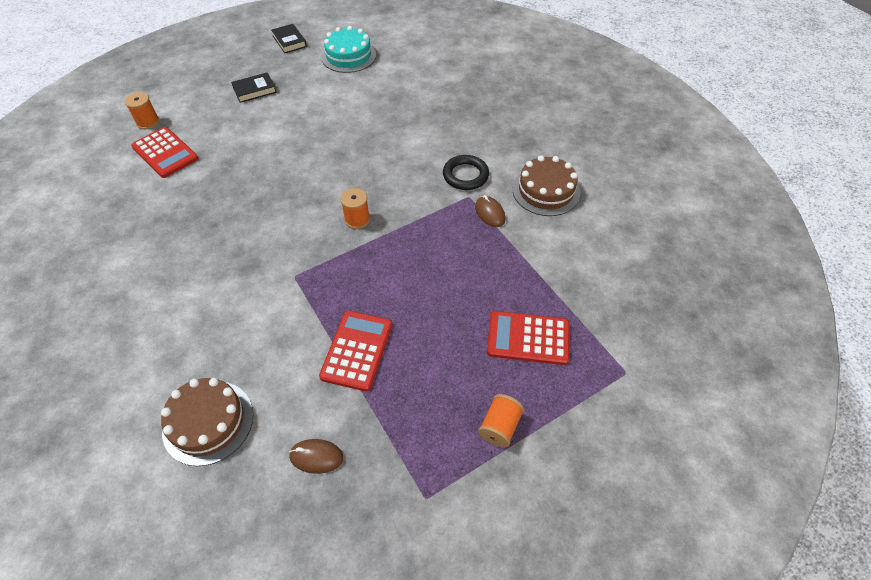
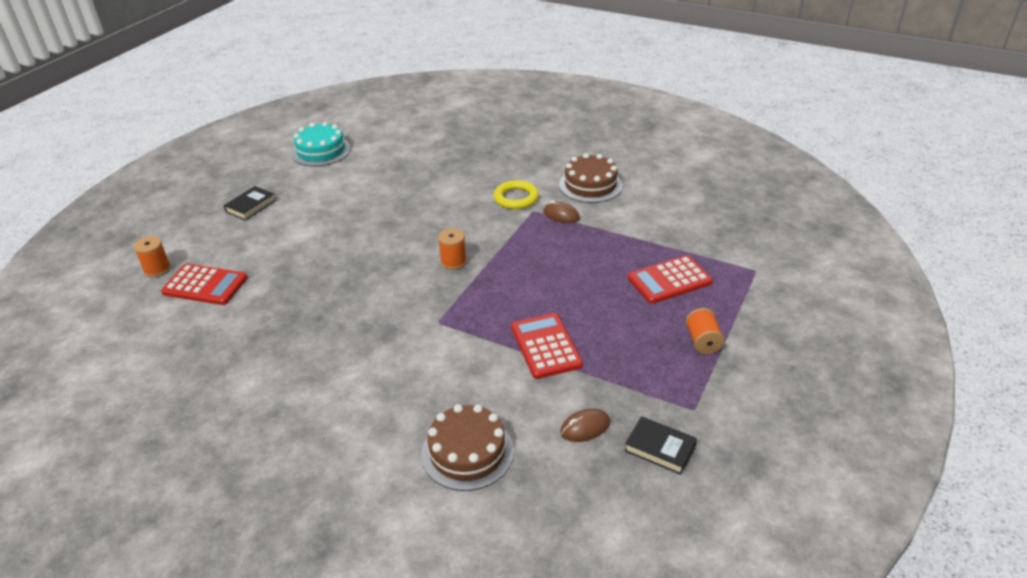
camera: 30 degrees left, 15 degrees down
(289, 41) = (247, 158): black book -> black book (660, 448)
(465, 175) = (516, 198): black ring -> yellow ring

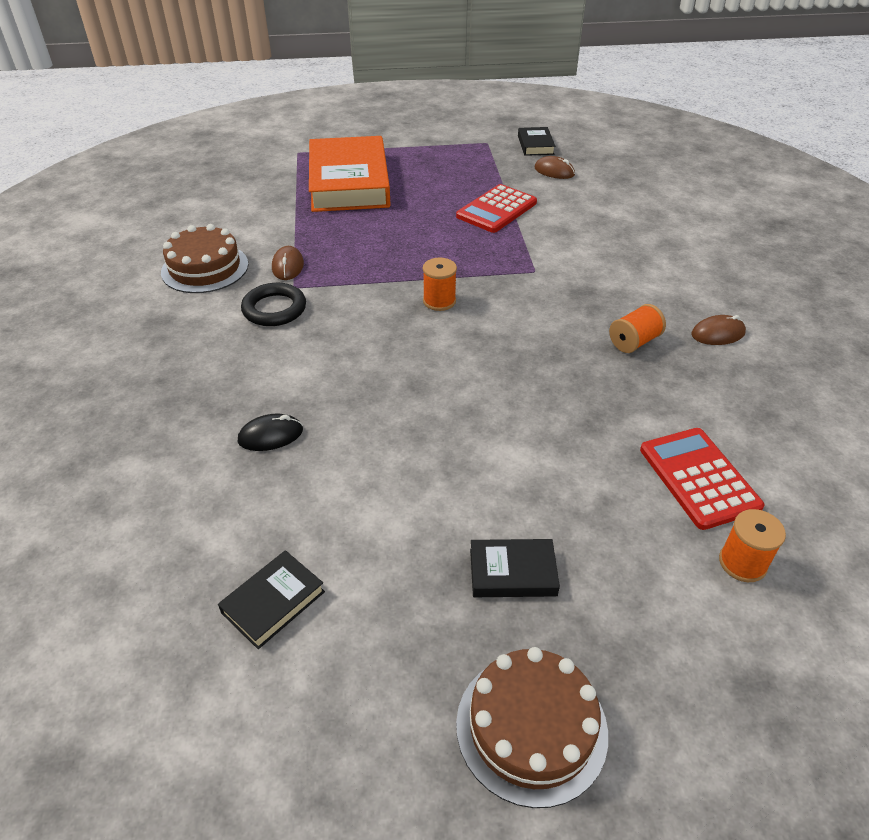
camera: 125 degrees left, 5 degrees up
(268, 373) = (718, 334): none -> brown mouse
(321, 151) = (273, 602): turquoise cake -> black book
(410, 171) = (270, 435): none -> black mouse
(467, 452) = (636, 203): brown cake -> brown cake (531, 727)
(516, 198) = (274, 309): yellow ring -> black ring
(669, 280) = (349, 182): red calculator -> orange book
(702, 341) = (413, 154): orange spool -> orange spool (634, 342)

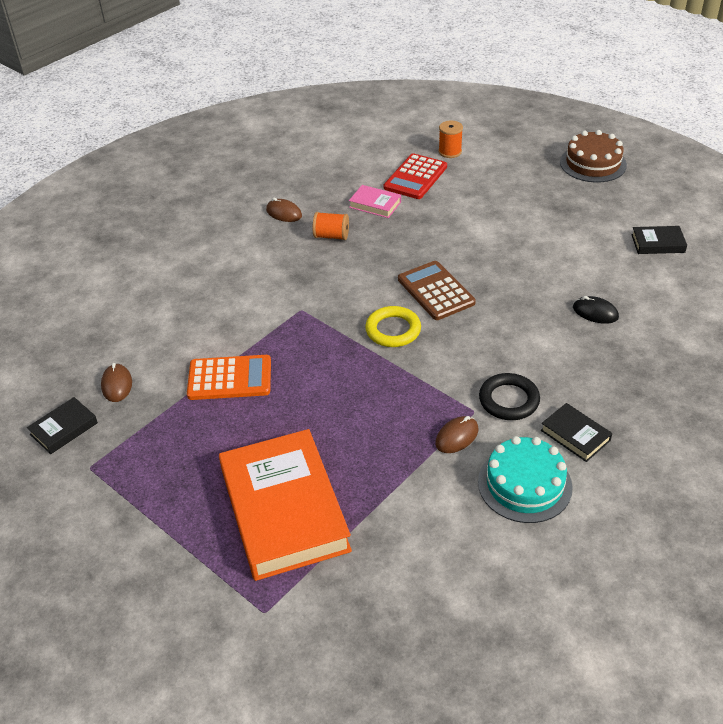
camera: 130 degrees left, 0 degrees up
(205, 268) = (524, 484): brown cake -> turquoise cake
(349, 182) = (284, 509): orange book -> orange book turned 60 degrees counterclockwise
(439, 301) = (393, 330): orange spool -> yellow ring
(455, 354) = (436, 291): none -> brown calculator
(496, 209) = (230, 378): red calculator -> orange calculator
(512, 572) = (543, 197): black book -> black book (575, 435)
(666, 405) = (375, 204): none -> pink book

